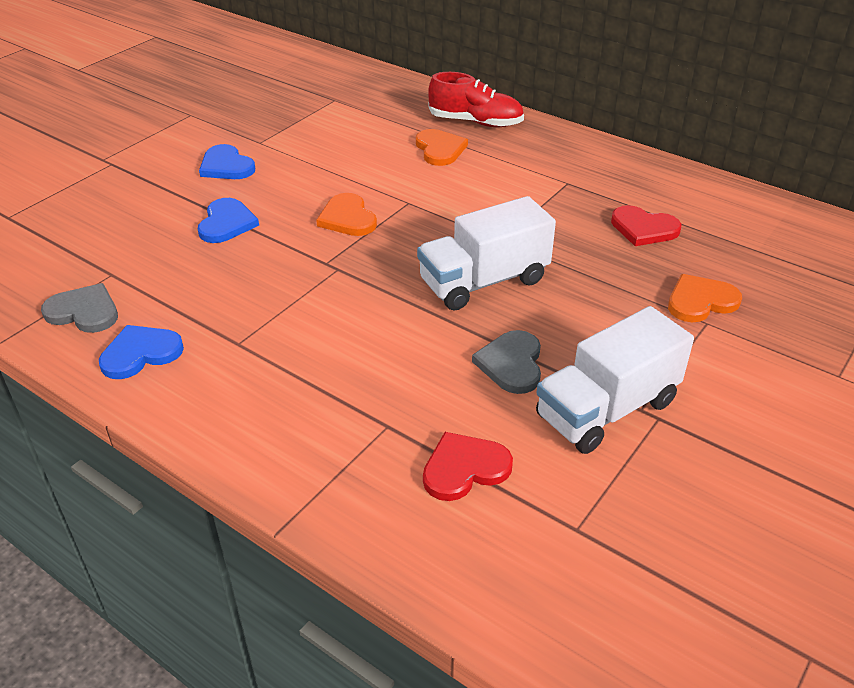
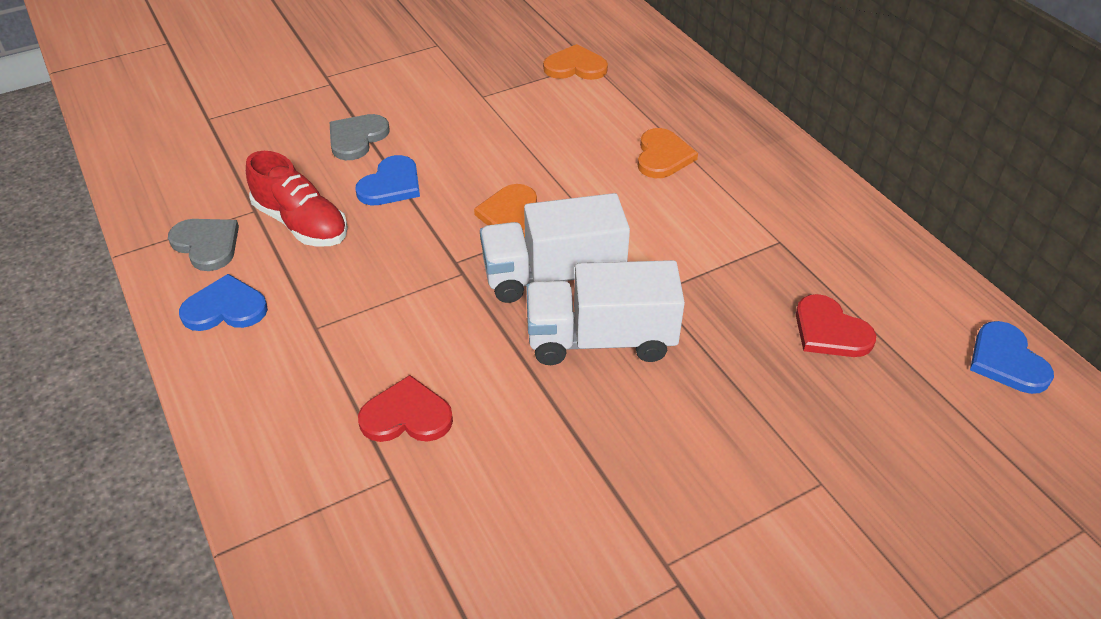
camera: 25 degrees right, 5 degrees up
(226, 166) = (433, 116): blue heart -> blue heart (1006, 361)
(464, 468) = (433, 559): red heart -> red heart (406, 415)
(476, 122) = (726, 131): red shoe -> red shoe (301, 223)
(511, 364) = (563, 452): grey heart -> grey heart (357, 138)
(606, 409) = (627, 549): white truck -> white truck (553, 275)
(700, 301) = (833, 452): orange heart -> orange heart (575, 67)

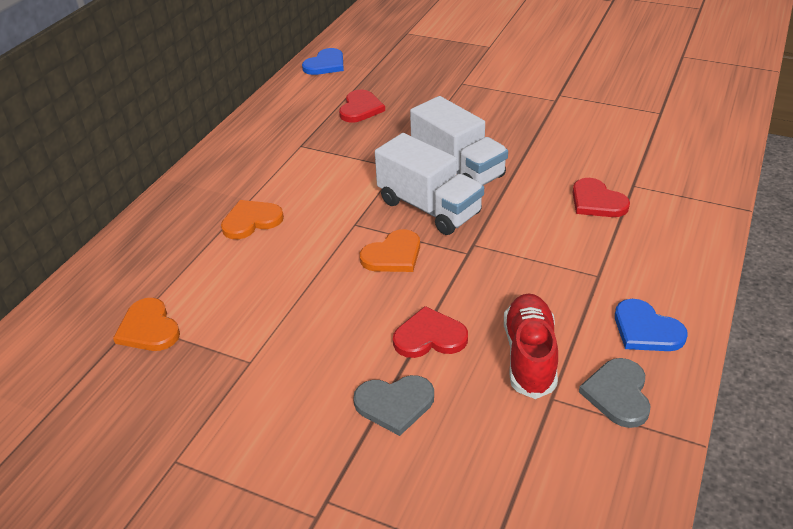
camera: 125 degrees left, 5 degrees down
(391, 185) = (429, 337): blue heart -> red heart

